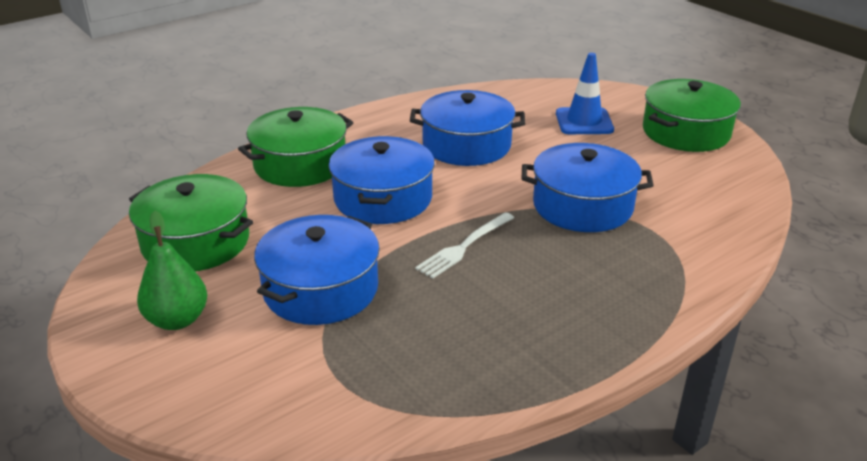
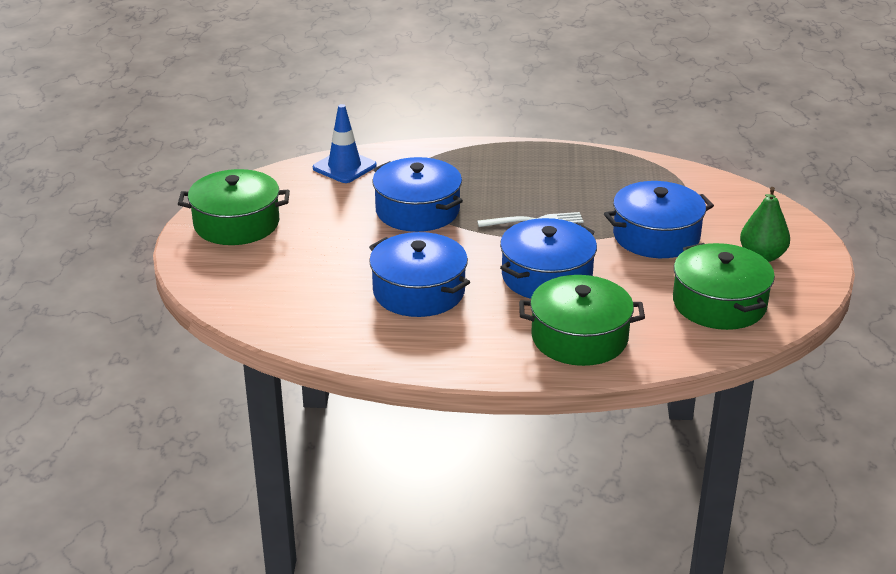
camera: 140 degrees left, 0 degrees up
(584, 122) = (289, 268): blue traffic cone -> blue traffic cone (344, 167)

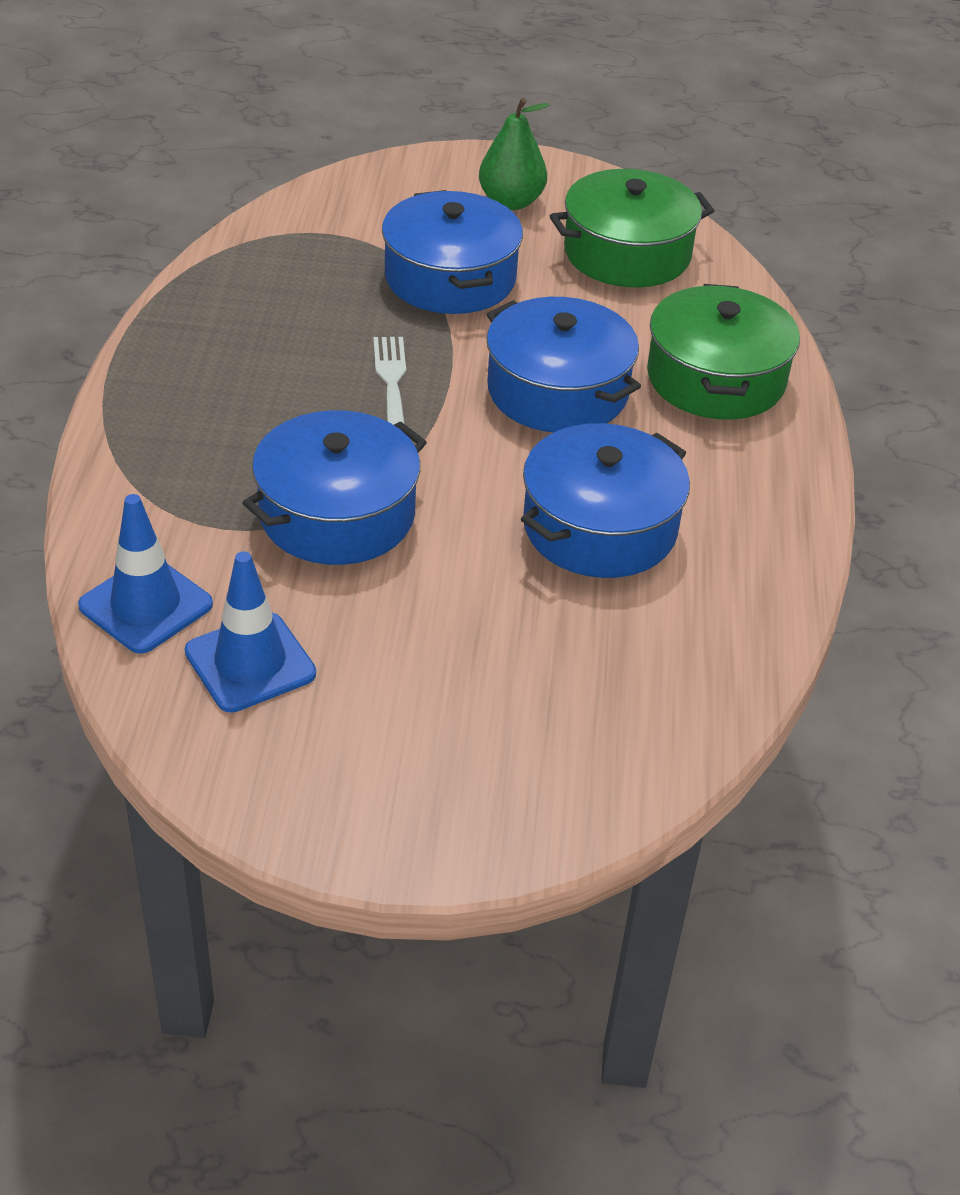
camera: 90 degrees left, 10 degrees up
(236, 223) = (349, 770): green pot -> none
(306, 195) = (250, 663): none -> blue traffic cone

